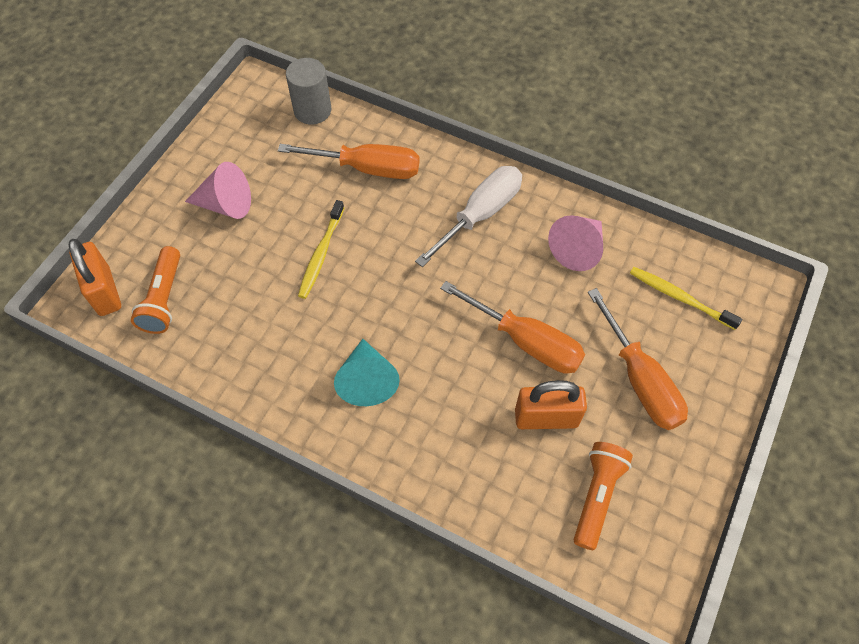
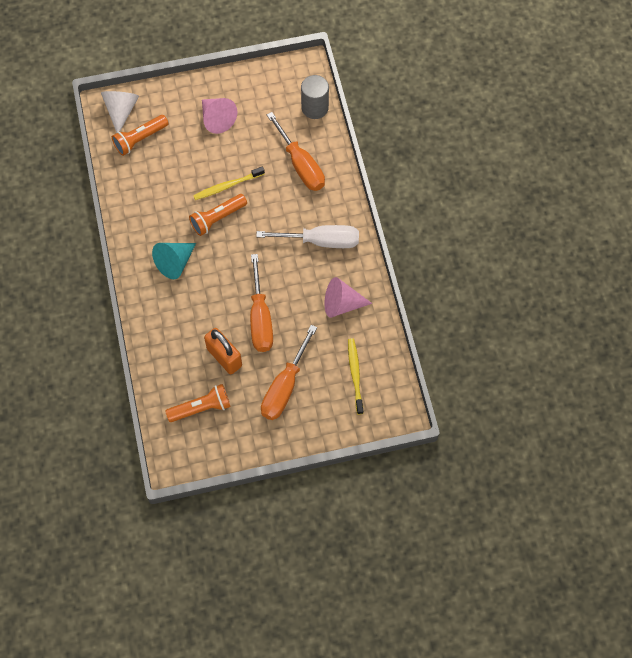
camera: 50 degrees right, 5 degrees up
(104, 291) = (121, 111): orange padlock -> white cone
(352, 293) = (217, 218): none -> orange flashlight

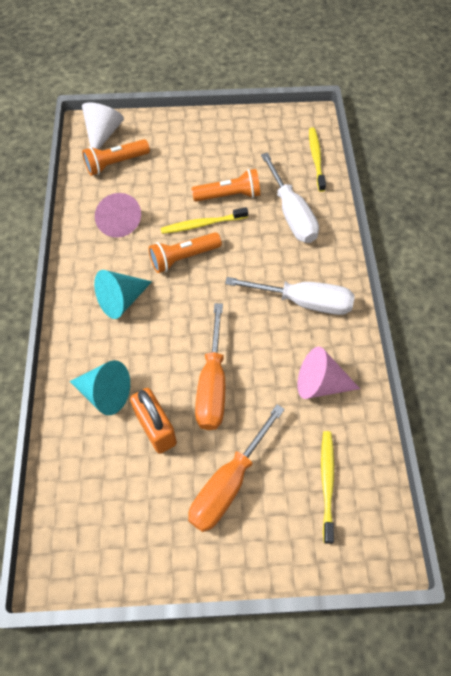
camera: 10 degrees right, 5 degrees down
(180, 338) = (105, 393): none -> turquoise cone
(201, 408) = (110, 494): orange flashlight -> orange flashlight (229, 195)
(217, 119) = (205, 155): pink cone -> pink cone (117, 221)
(300, 165) = (291, 214): orange screwdriver -> white screwdriver
(315, 108) = (316, 158): grey cylinder -> yellow toothbrush

